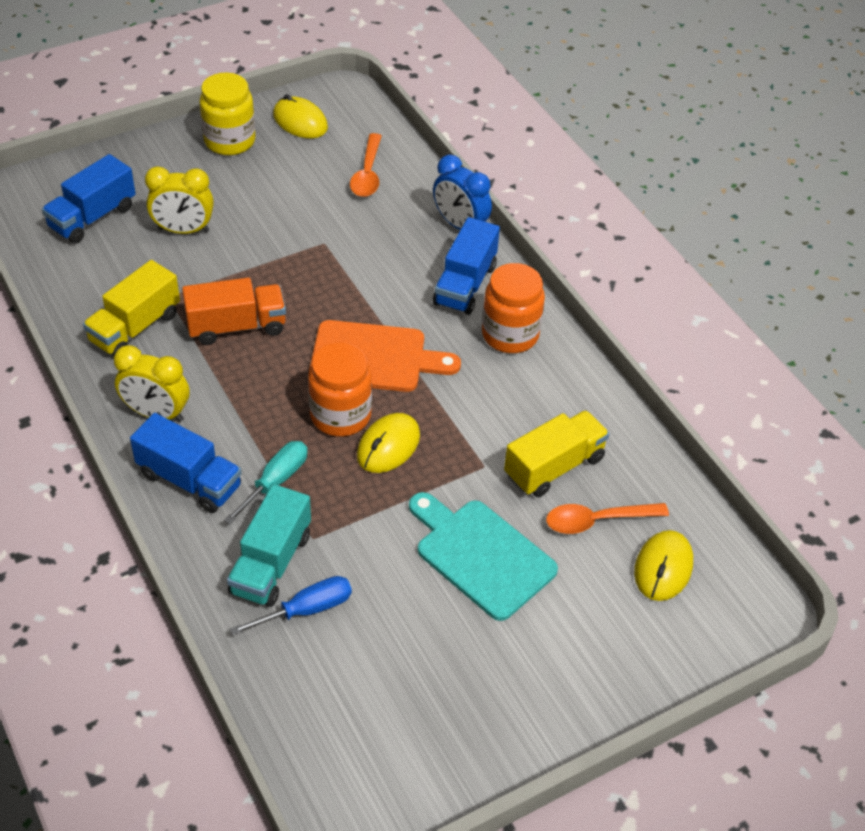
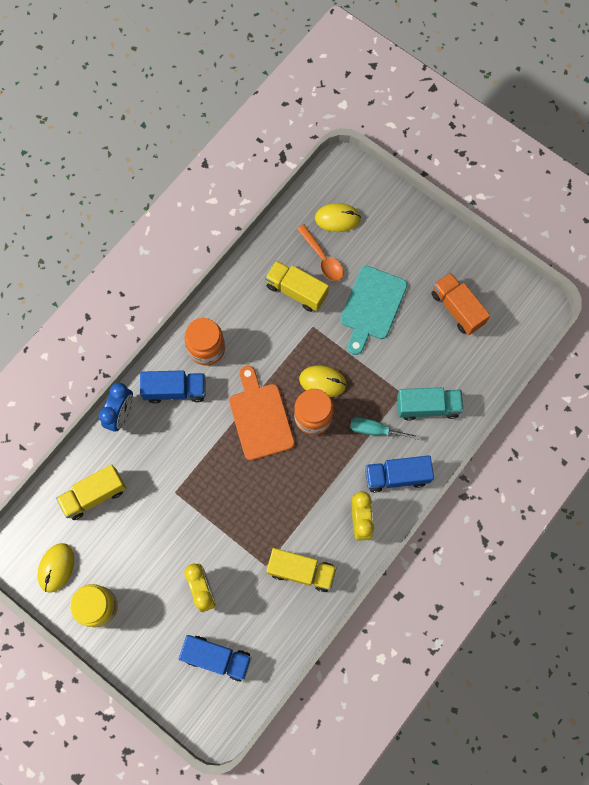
camera: 110 degrees left, 25 degrees up
(189, 480) = (396, 476): blue truck -> blue truck turned 105 degrees counterclockwise
(236, 326) = (272, 510): orange truck -> orange truck (457, 308)
(307, 610) = (445, 376): blue screwdriver -> none
(367, 174) = (94, 495): orange spoon -> yellow truck

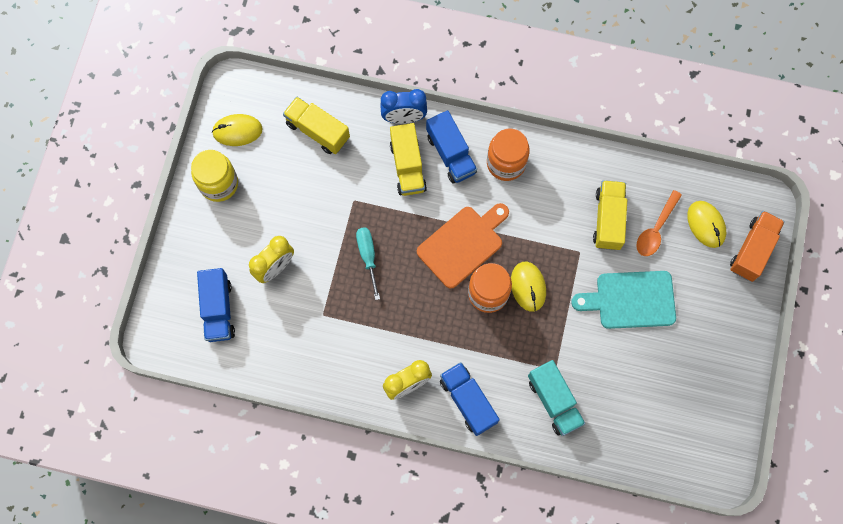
camera: 65 degrees right, 0 degrees up
(301, 571) = (332, 350): yellow truck -> yellow truck (407, 166)
(375, 430) = (504, 359): turquoise screwdriver -> turquoise screwdriver (368, 256)
(457, 308) = (674, 386): orange truck -> orange truck (752, 250)

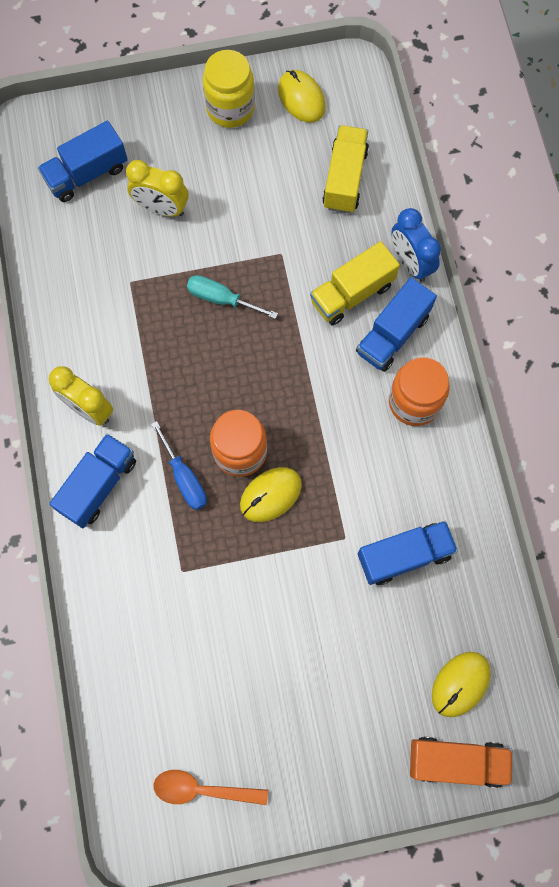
camera: 65 degrees right, 0 degrees up
(368, 256) = (221, 299): turquoise screwdriver -> turquoise screwdriver turned 120 degrees counterclockwise
(462, 244) = (287, 396): orange cutting board -> none
(489, 339) = (184, 478): none -> blue screwdriver
(554, 401) = (141, 587): turquoise truck -> none
(608, 220) = (404, 555): yellow truck -> blue truck
(631, 300) = (312, 628): turquoise cutting board -> none
(656, 229) = (422, 621): orange spoon -> orange spoon (202, 789)

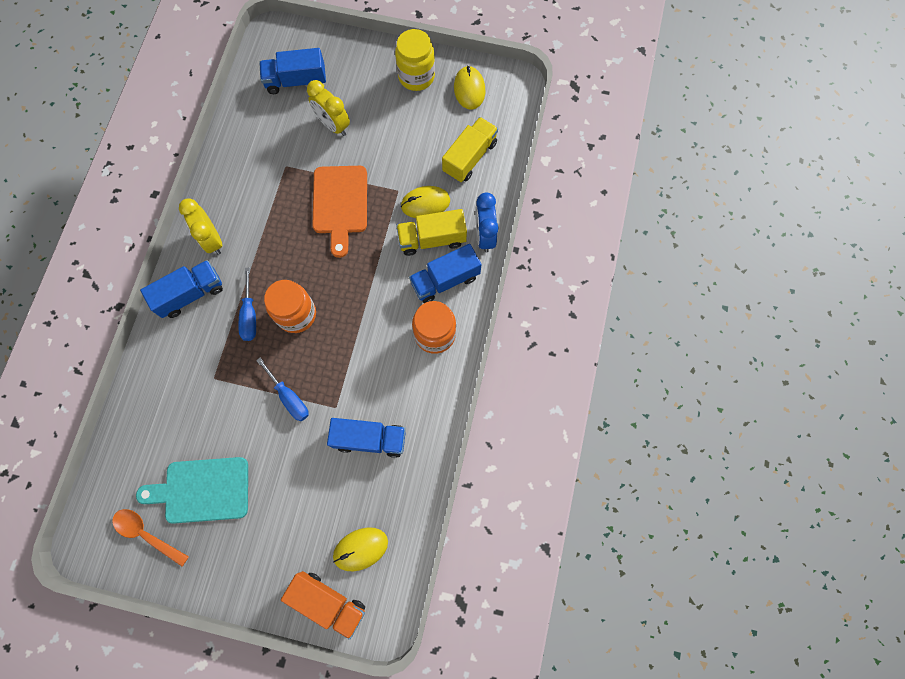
camera: 25 degrees right, 0 degrees up
(221, 299) = (340, 204): turquoise screwdriver -> orange cutting board
(240, 707) = (202, 490): none -> turquoise cutting board
(270, 495) = (301, 353): yellow mouse -> yellow mouse (425, 203)
(284, 552) = (289, 397): none -> blue screwdriver

